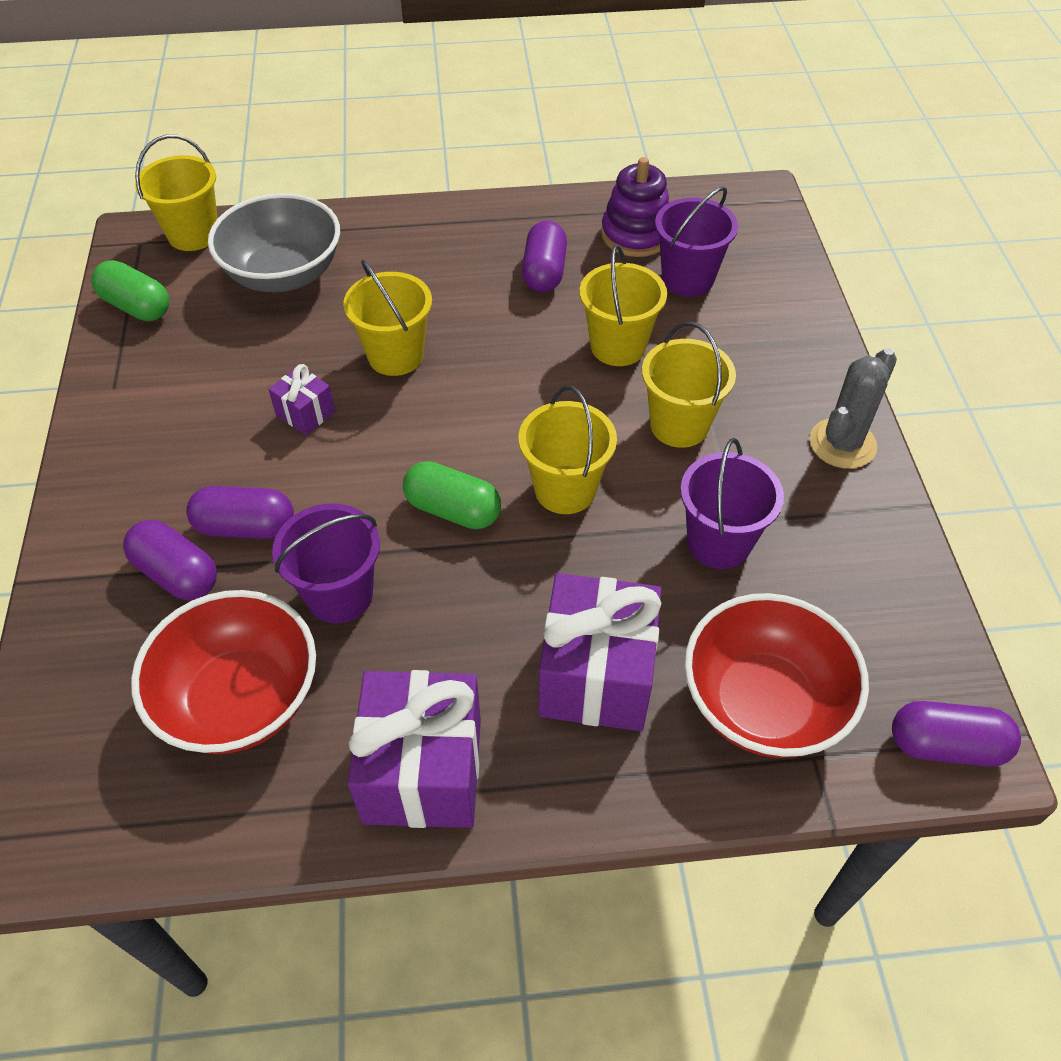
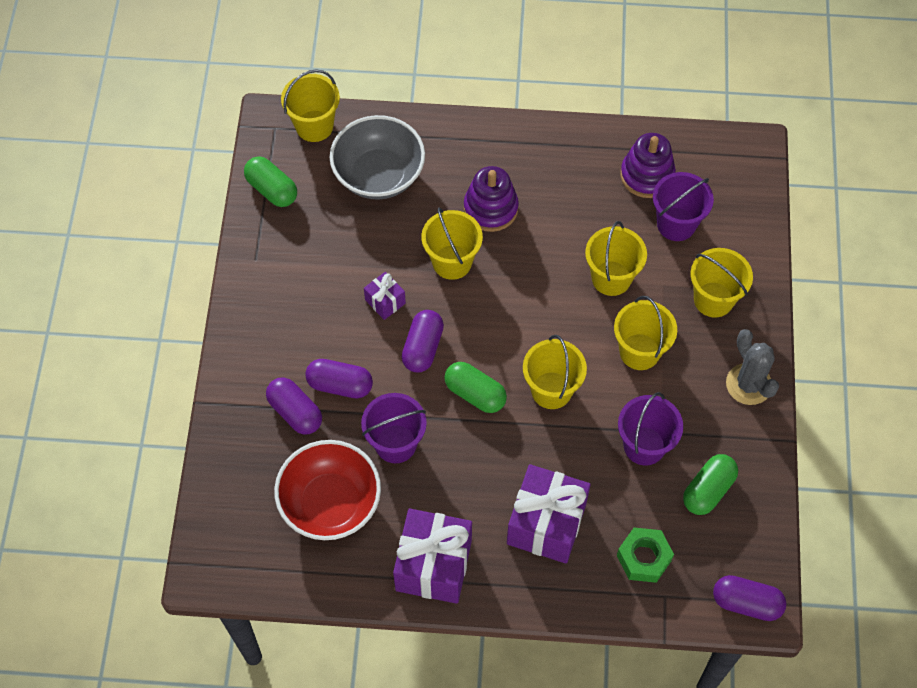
camera: 10 degrees right, 10 degrees up
(439, 291) = (490, 208): none -> purple stacking toy
(544, 272) = (570, 202): purple capsule -> purple capsule (423, 348)
(761, 352) = (713, 299): none -> yellow bucket
(763, 702) = (643, 558): red bowl -> green nut
(831, 588) = (708, 490): none -> green capsule
(842, 444) = (748, 384): grey cactus -> grey cactus turned 75 degrees counterclockwise

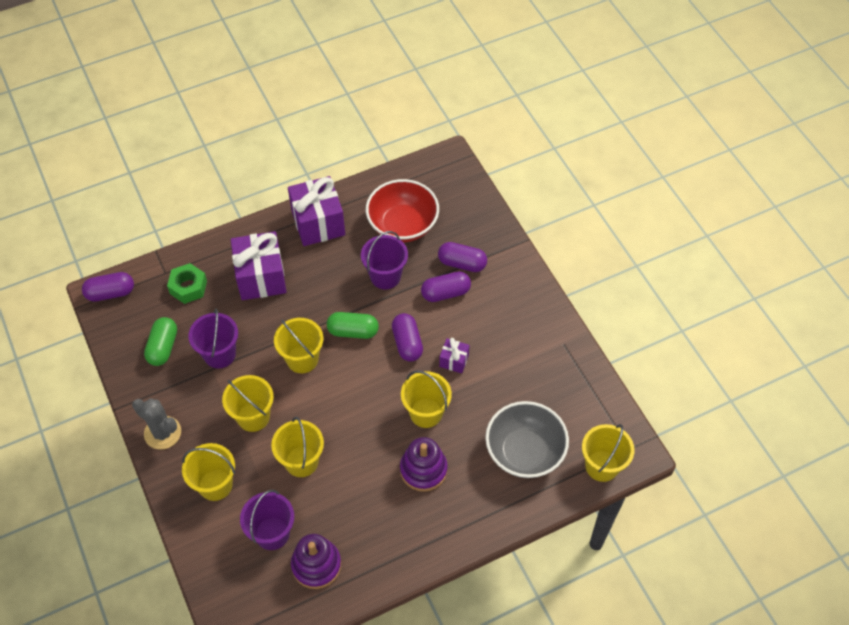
camera: 150 degrees right, 5 degrees down
(272, 189) = (592, 399): green capsule -> none

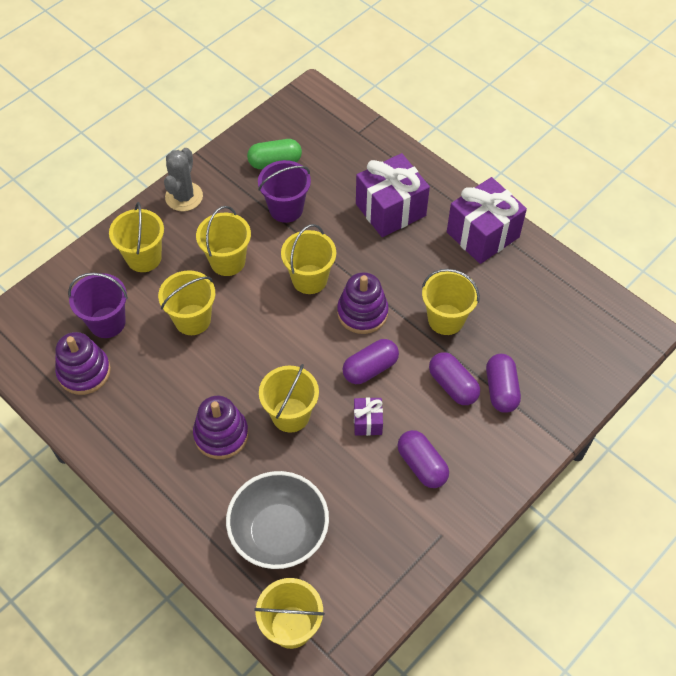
camera: 70 degrees right, 0 degrees up
(110, 293) = (316, 101): purple capsule -> purple capsule (422, 465)
(188, 287) = (350, 156): green nut -> none
(353, 331) = (362, 313): green capsule -> purple stacking toy
(385, 276) = (446, 319): purple bucket -> yellow bucket
(402, 225) = (522, 313): red bowl -> none

